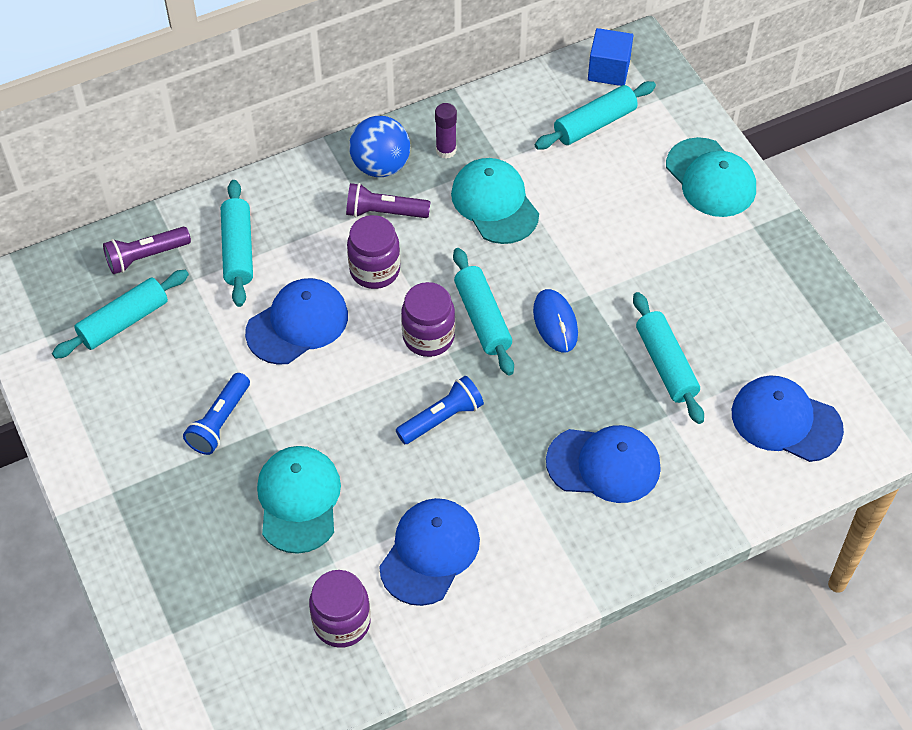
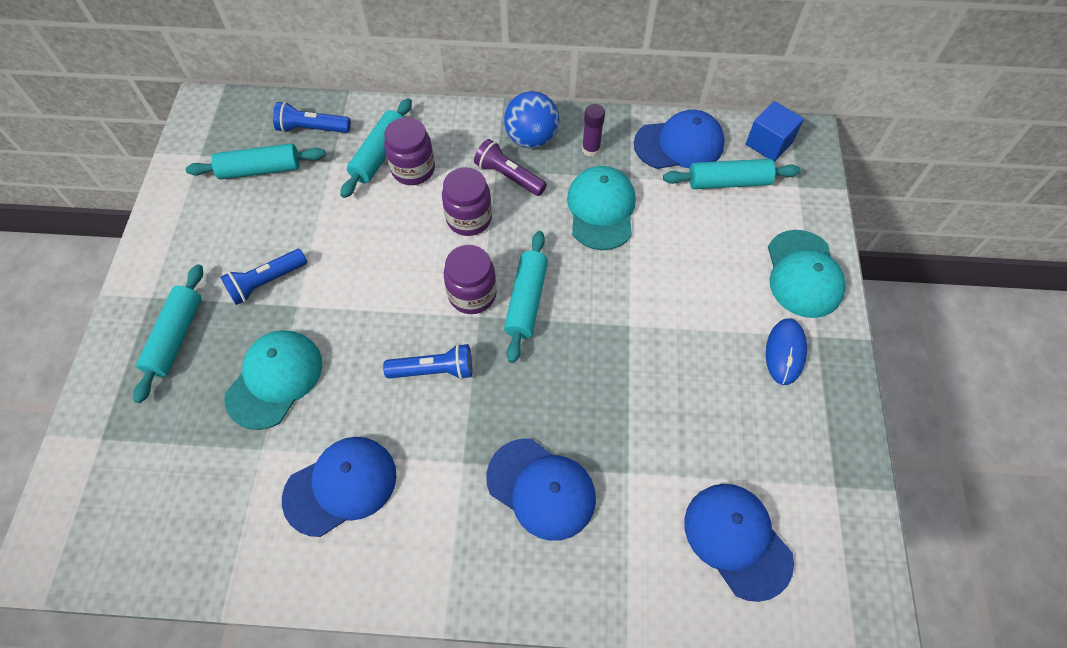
camera: 30 degrees right, 5 degrees up
(146, 256) = (312, 129): purple flashlight -> blue flashlight
(297, 324) = (380, 233): blue cap -> blue cap (679, 144)
(341, 622) = (227, 508): purple jar -> purple jar (413, 169)
(555, 322) = (584, 335): blue mouse -> blue mouse (785, 352)
(666, 364) = (657, 424): turquoise rolling pin -> turquoise rolling pin (176, 337)

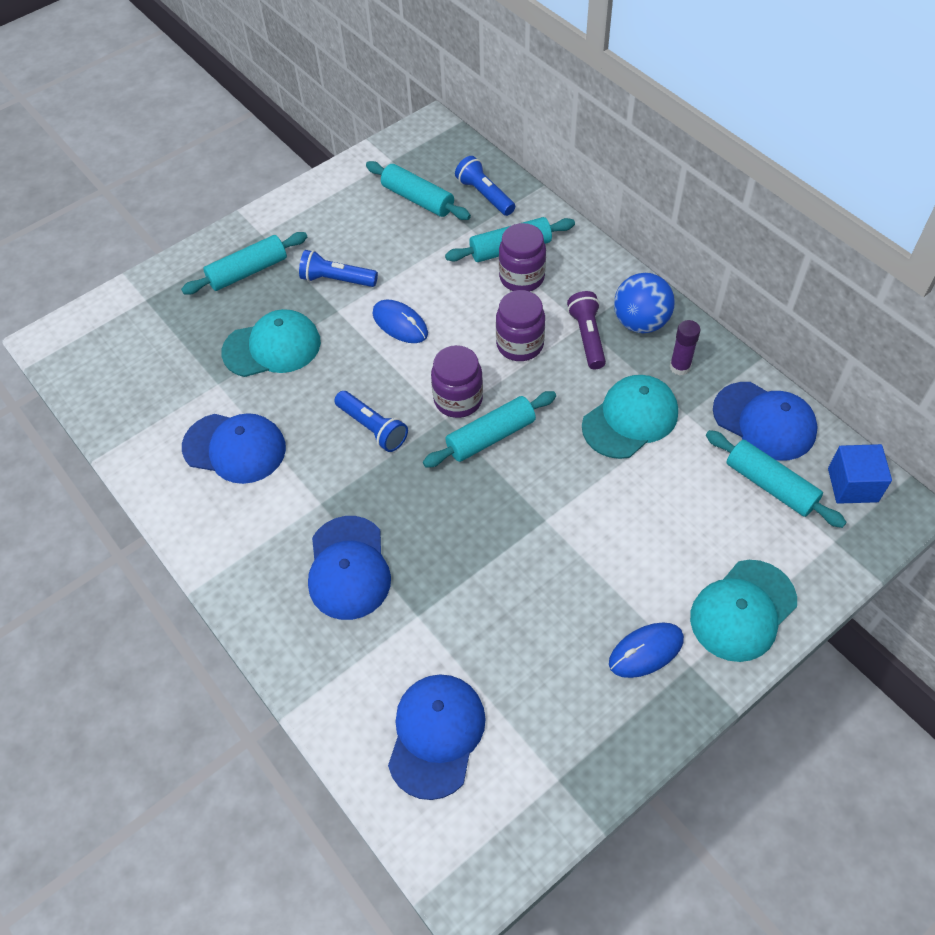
camera: 50 degrees right, 5 degrees down
(361, 275) = (400, 324): none -> blue mouse

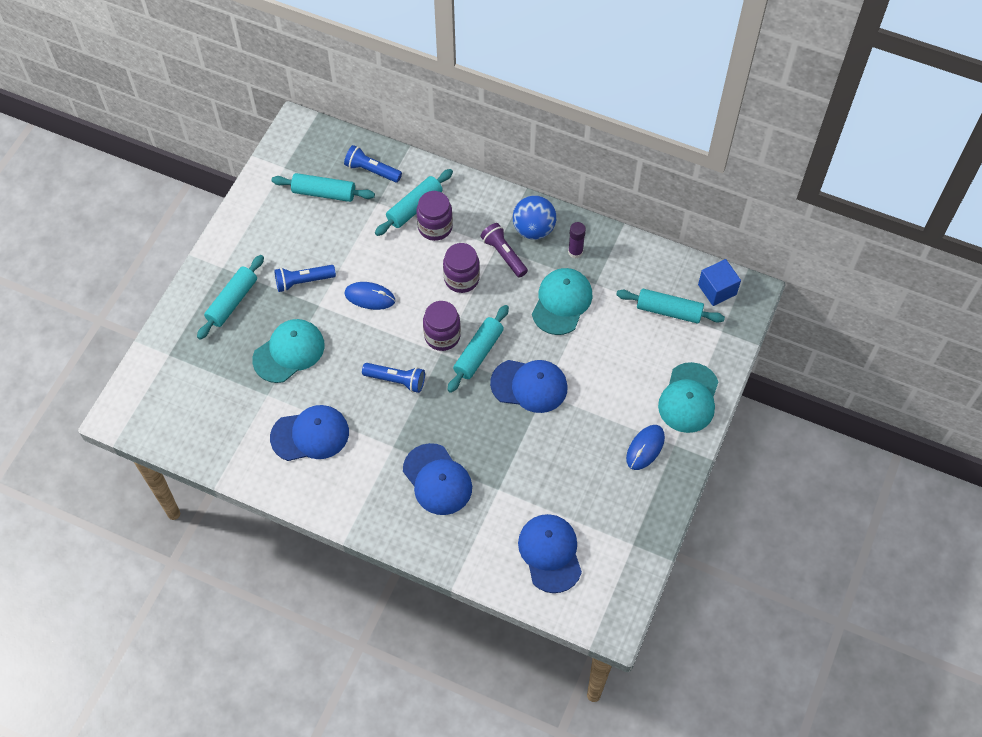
camera: 30 degrees left, 5 degrees up
(764, 421) = (646, 268): blue cap -> blue cap (529, 386)

